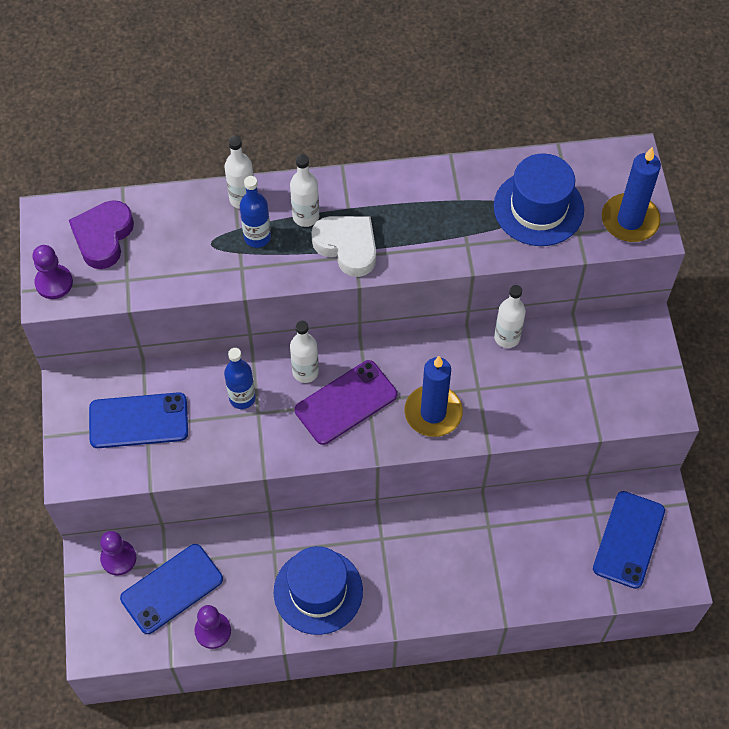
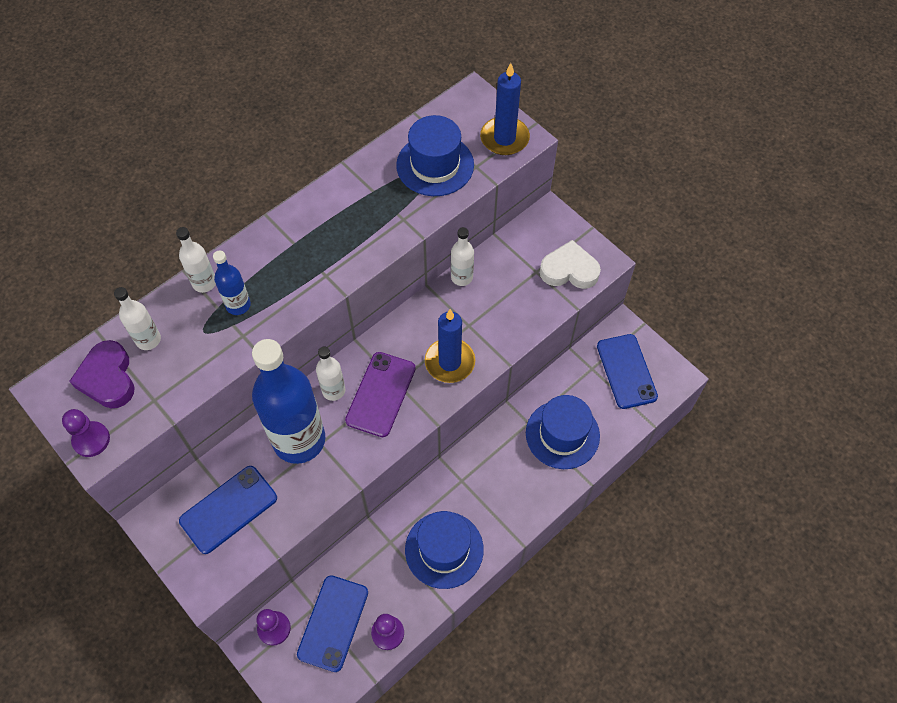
camera: 35 degrees left, 0 degrees up
(242, 398) = (299, 440): blue bottle -> blue bottle, size x2.20
(306, 216) = (265, 268): white bottle -> white bottle (148, 339)
(347, 247) = (315, 272): white heart -> white heart (569, 270)
(514, 559) = (562, 434): none -> blue hat

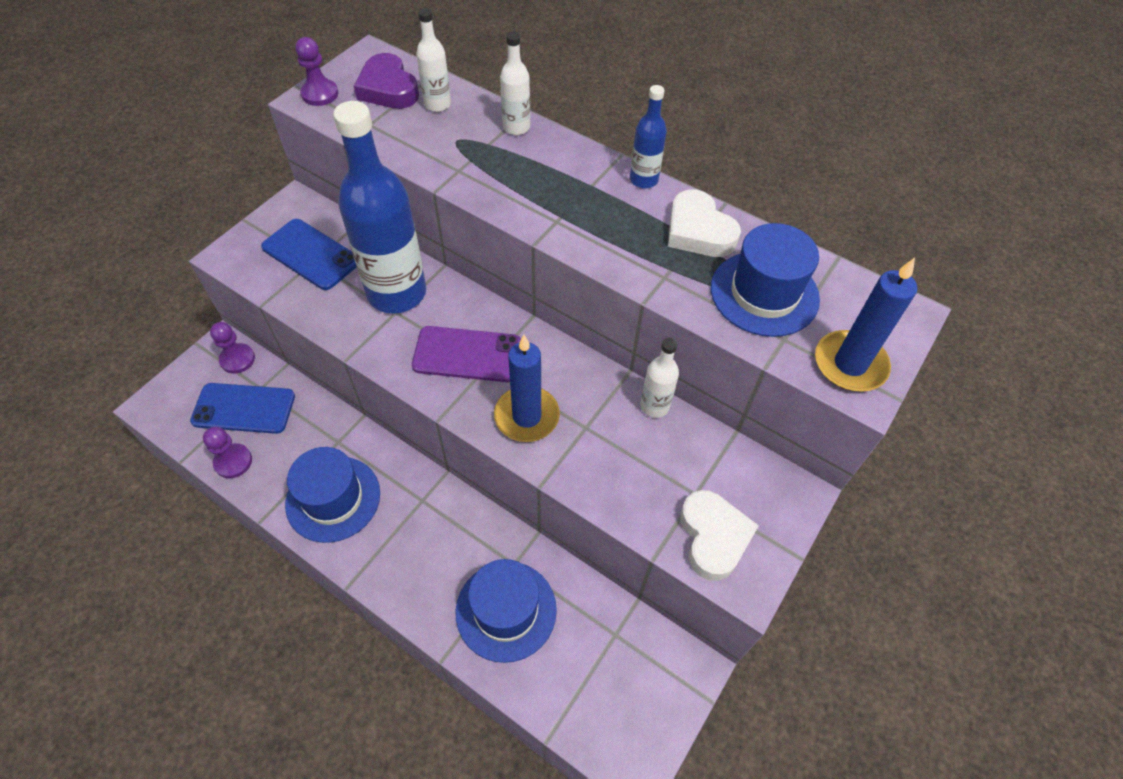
camera: 75 degrees right, 5 degrees down
(108, 378) = (388, 89): purple heart -> purple heart turned 90 degrees counterclockwise
(238, 305) = (495, 158): blue bottle -> blue bottle (644, 180)
(333, 390) = (463, 310): white bottle -> none
(365, 186) = (698, 231): none -> white heart
(626, 371) = (624, 685): blue phone -> none

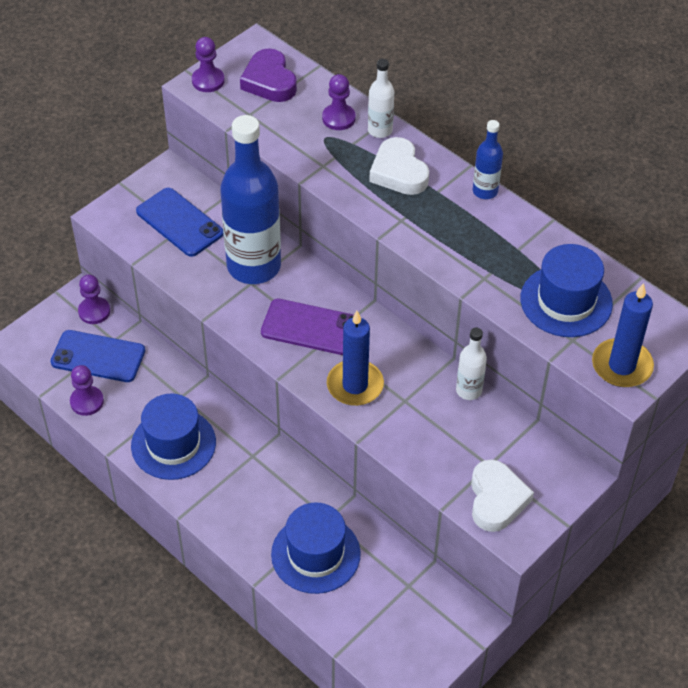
camera: 10 degrees right, 5 degrees down
(437, 104) = (312, 101): white bottle -> none
(469, 119) = (338, 118): none -> purple pawn
(698, 231) = (522, 242): white heart -> white heart (399, 172)

